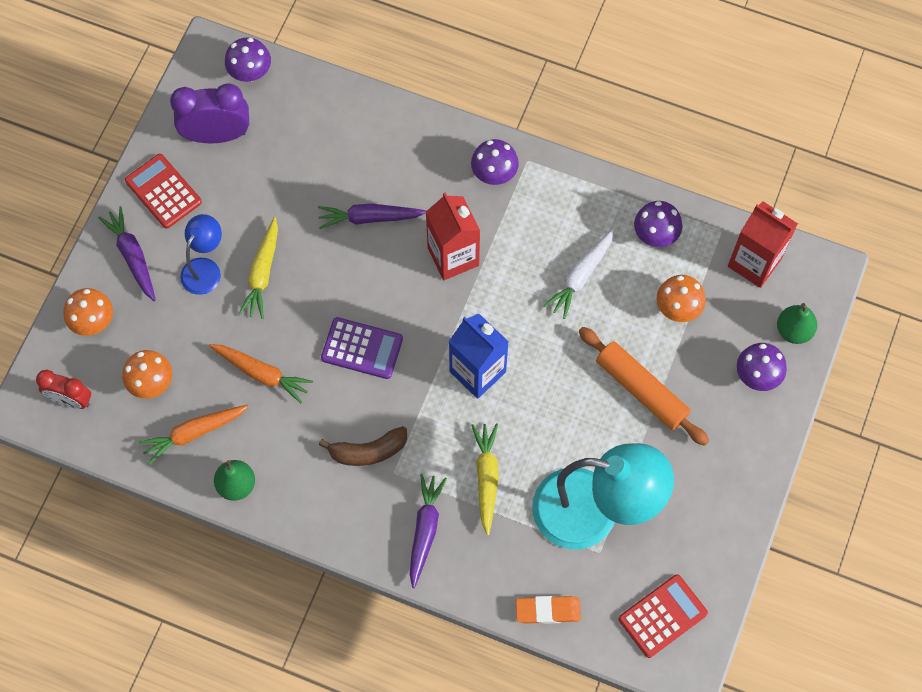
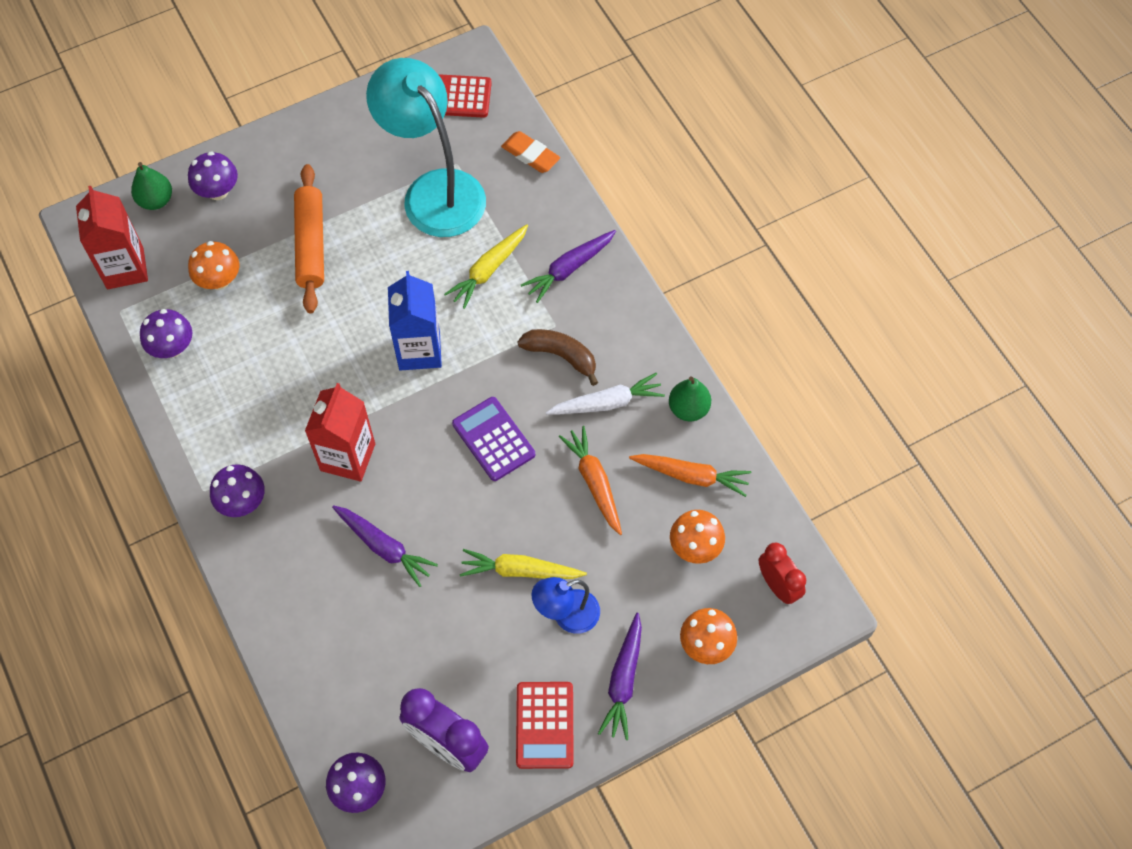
camera: 140 degrees left, 5 degrees down
(262, 273) = (520, 571): yellow carrot -> yellow carrot turned 135 degrees counterclockwise
(580, 276) = (264, 361): white carrot -> white carrot (607, 403)

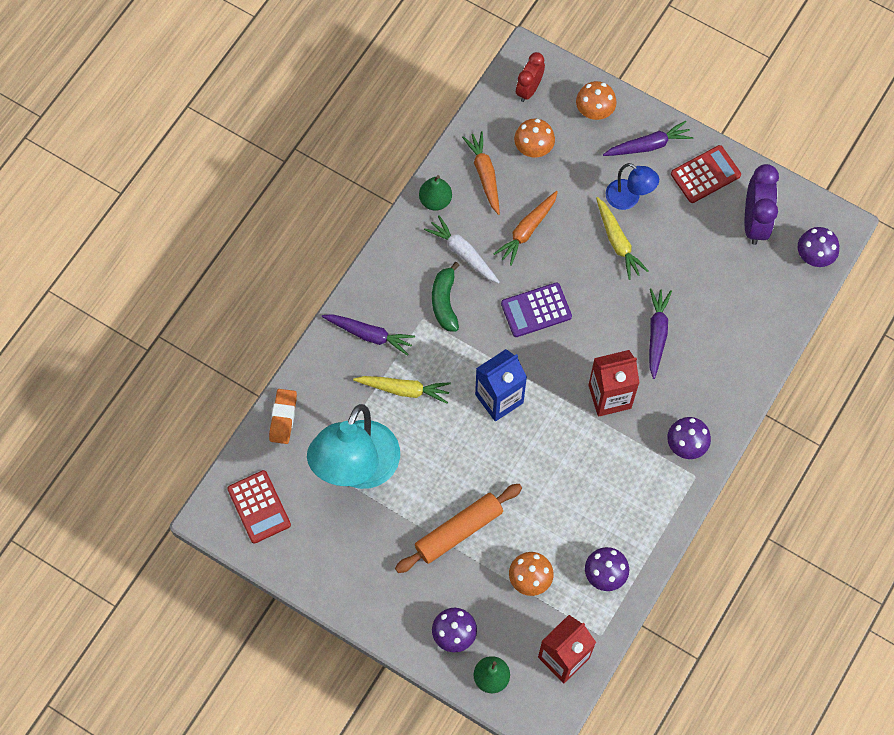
camera: 120 degrees left, 5 degrees up
(493, 439) = (536, 310): purple calculator -> purple calculator turned 45 degrees clockwise
(561, 356) = (445, 302): brown banana -> green banana

